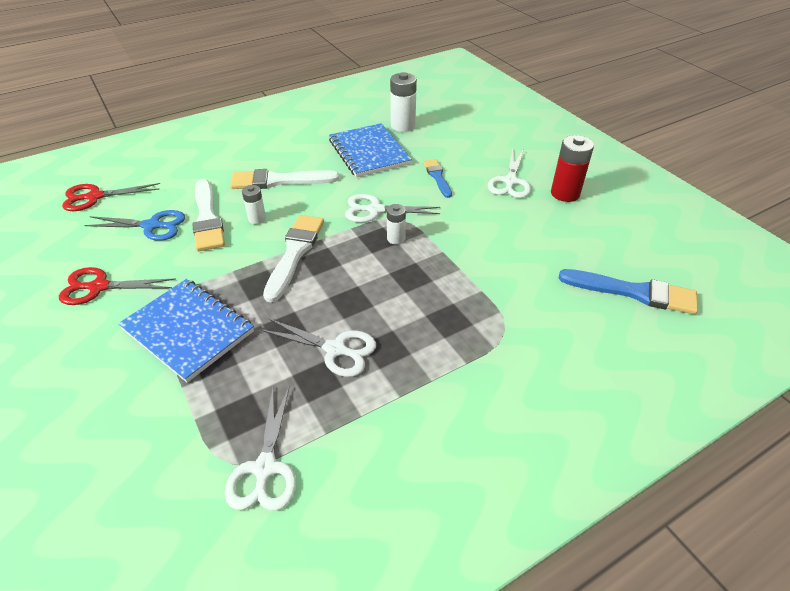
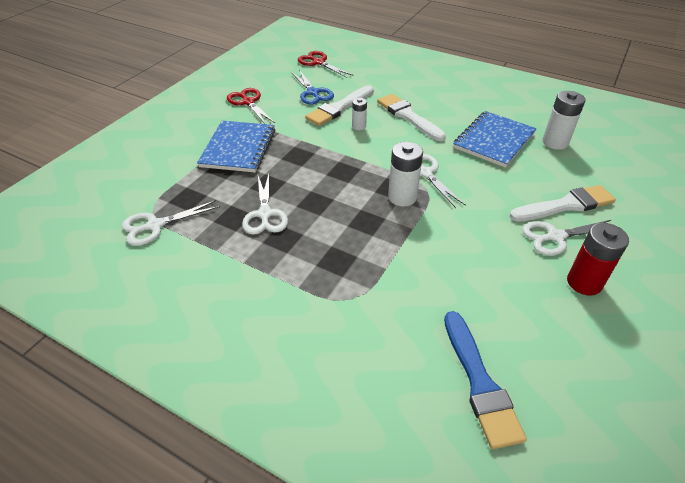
camera: 60 degrees right, 0 degrees up
(294, 253) = (340, 157): white brush -> white brush (565, 205)
(396, 238) = (402, 197): white battery -> white battery, size x1.72
(437, 177) = (506, 189): blue brush -> none

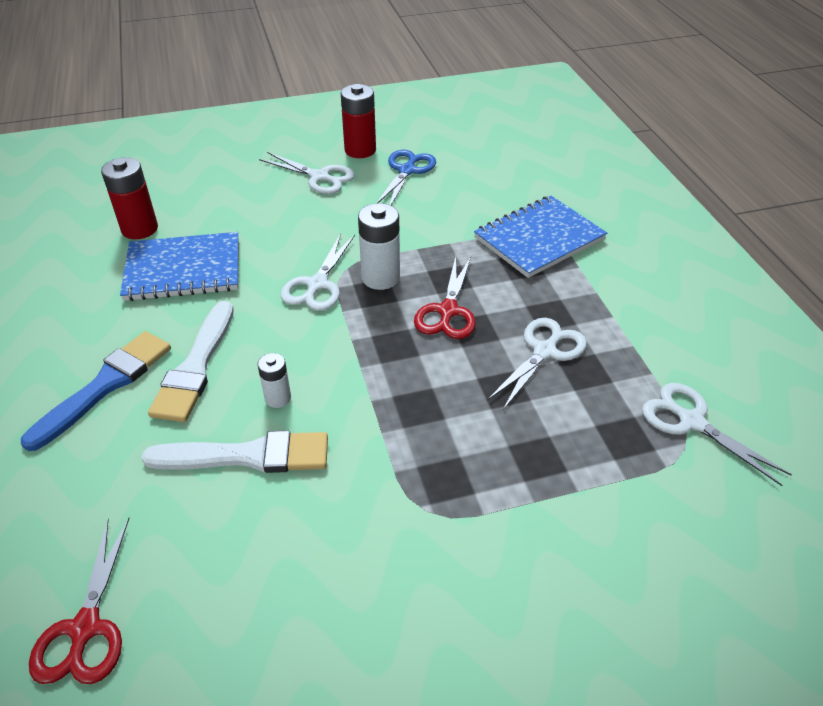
camera: 135 degrees left, 0 degrees up
(155, 225) = (691, 421): white scissors -> white scissors turned 150 degrees counterclockwise
(238, 148) = (484, 483): blue notebook -> blue notebook (539, 239)
(248, 102) = (359, 598): red scissors -> red scissors (448, 311)
(313, 93) = (230, 529): blue scissors -> blue scissors (407, 170)
(479, 382) = (515, 156): blue brush -> blue brush (105, 386)
(555, 142) = (140, 229): white battery -> red battery
(565, 205) = (263, 186): white brush -> none

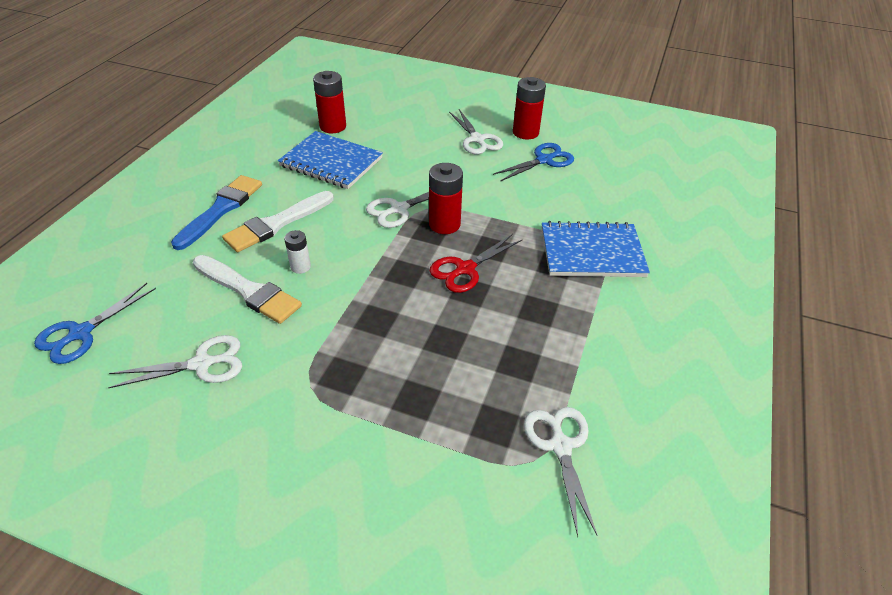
camera: 35 degrees right, 0 degrees up
(85, 628) = (81, 333): red scissors -> blue scissors
(105, 386) = (221, 210): blue brush -> blue brush turned 45 degrees counterclockwise
(380, 277) = (444, 224): white battery -> red battery
(545, 351) = (503, 332): white scissors -> white scissors (202, 364)

